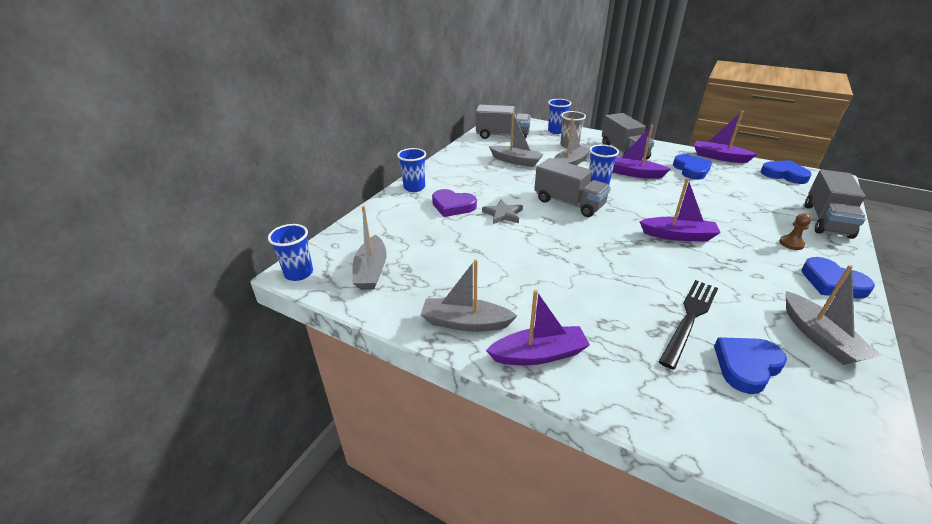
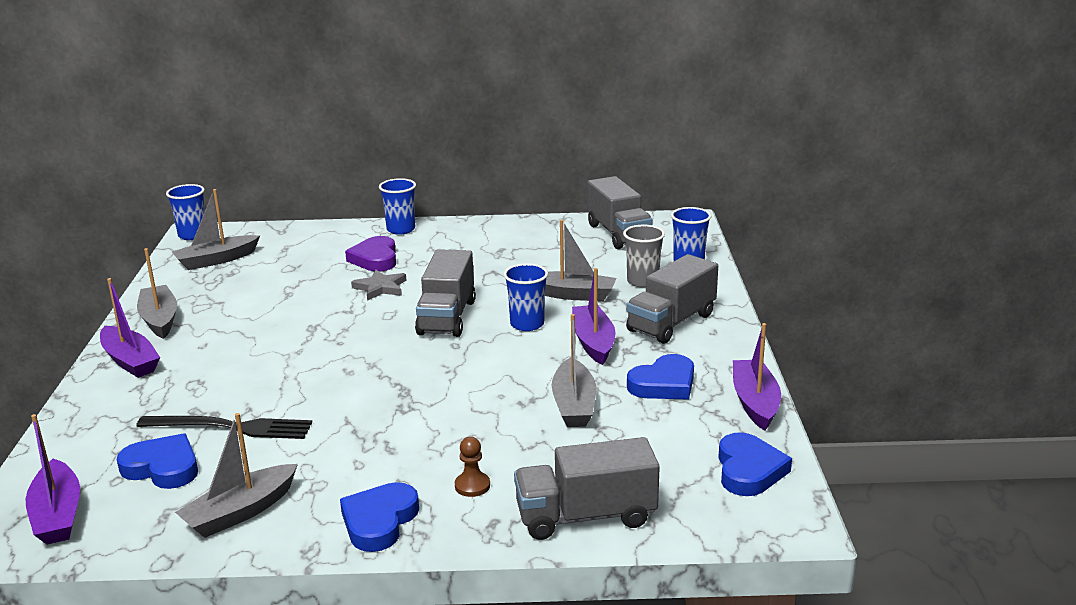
camera: 60 degrees right, 10 degrees down
(516, 161) = (540, 261): grey boat -> grey boat (574, 405)
(678, 235) = (421, 399): purple boat -> purple boat (58, 514)

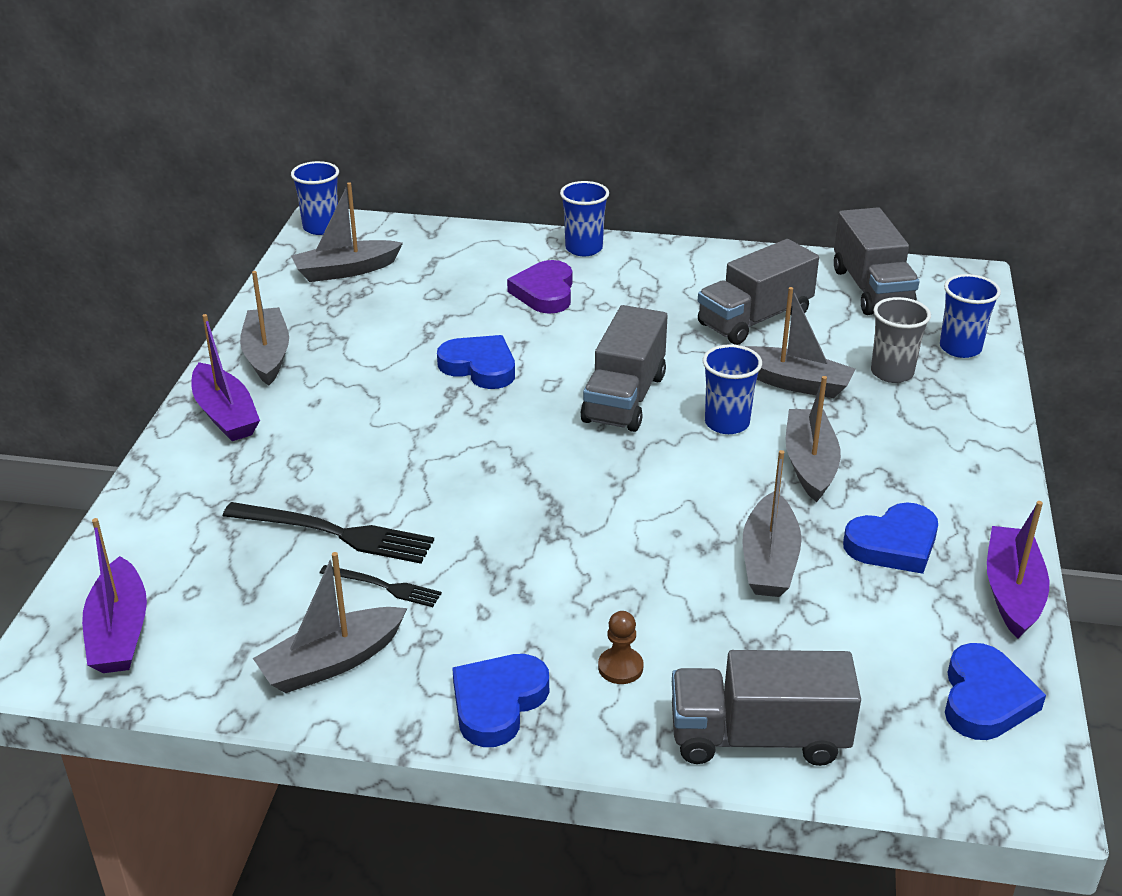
camera: 10 degrees right, 10 degrees up
(162, 467) = (247, 581): blue heart -> blue heart (480, 367)
(276, 457) = (384, 586): none -> black fork
(380, 288) = (545, 340): grey star -> none
(593, 342) = (810, 464): purple boat -> grey boat
(671, 323) = (920, 446): grey truck -> grey truck (754, 319)

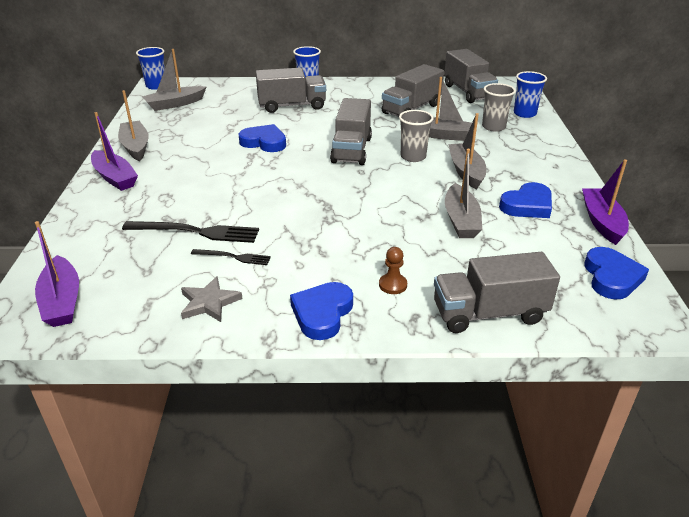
camera: 10 degrees left, 0 degrees up
(332, 662) = (209, 303): grey boat -> grey star
(545, 292) = (292, 106): purple heart -> grey truck
(727, 423) = (413, 157): blue cup -> grey cup

